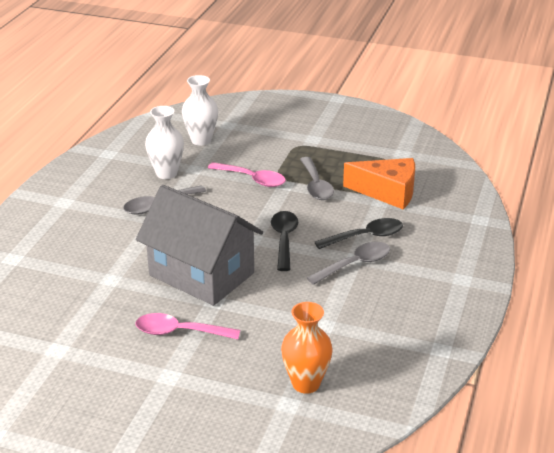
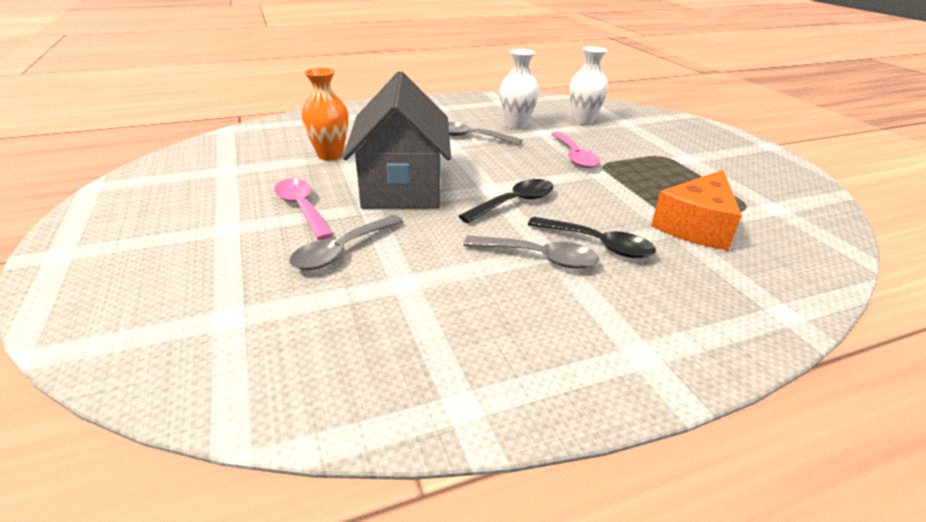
camera: 50 degrees right, 0 degrees up
(306, 383) = (278, 314): orange vase -> orange vase (330, 155)
(316, 185) = (625, 185): grey spoon -> grey spoon (342, 251)
(387, 192) = (696, 226): orange cheese -> orange cheese turned 60 degrees clockwise

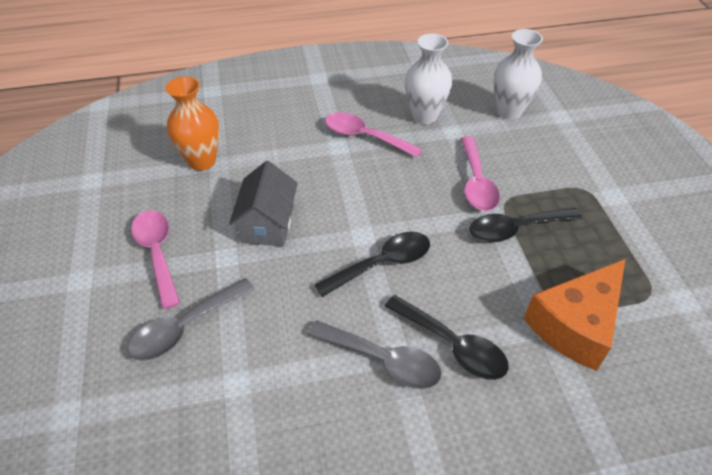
camera: 10 degrees right, 15 degrees up
(402, 186) = (268, 224): grey house -> grey house, size x0.54
(470, 137) = (364, 137): grey spoon -> pink spoon
(619, 178) = (515, 229): none -> black spoon

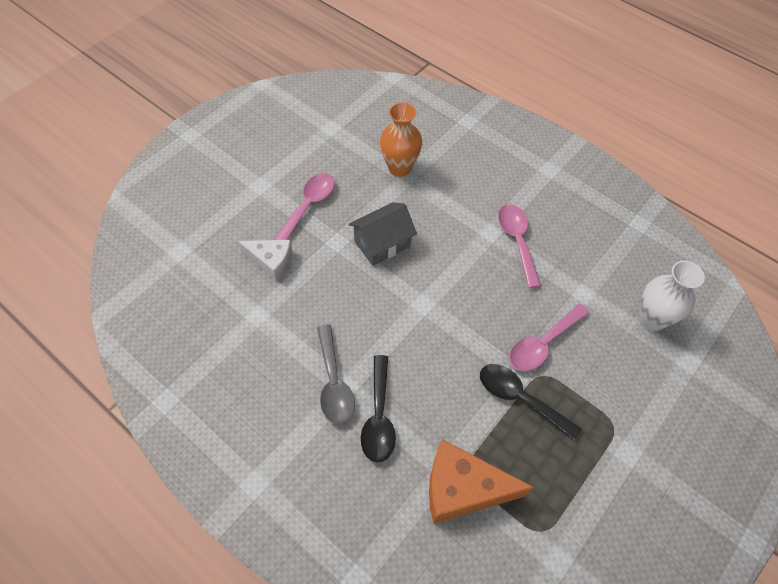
camera: 50 degrees right, 10 degrees up
(185, 327) = (271, 261): grey spoon -> white cheese
(382, 264) = (409, 332): black spoon -> none
(424, 116) = (581, 264): white vase -> none

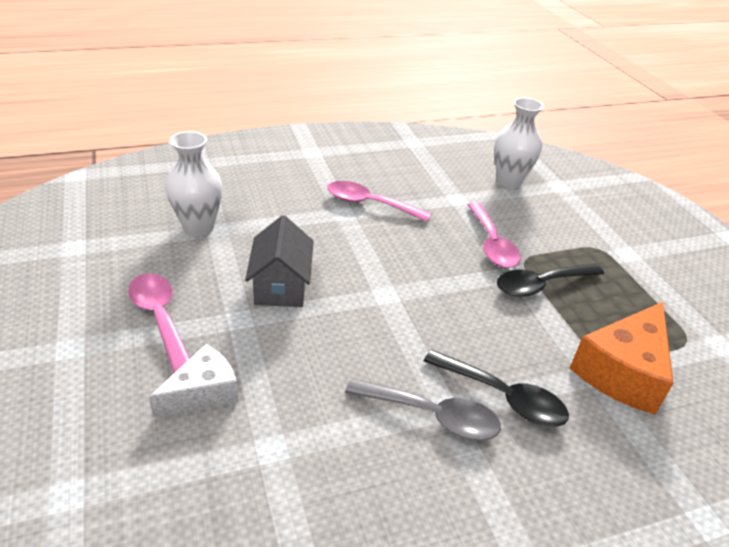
camera: 60 degrees left, 20 degrees down
(399, 168) = (198, 227): orange vase -> white vase

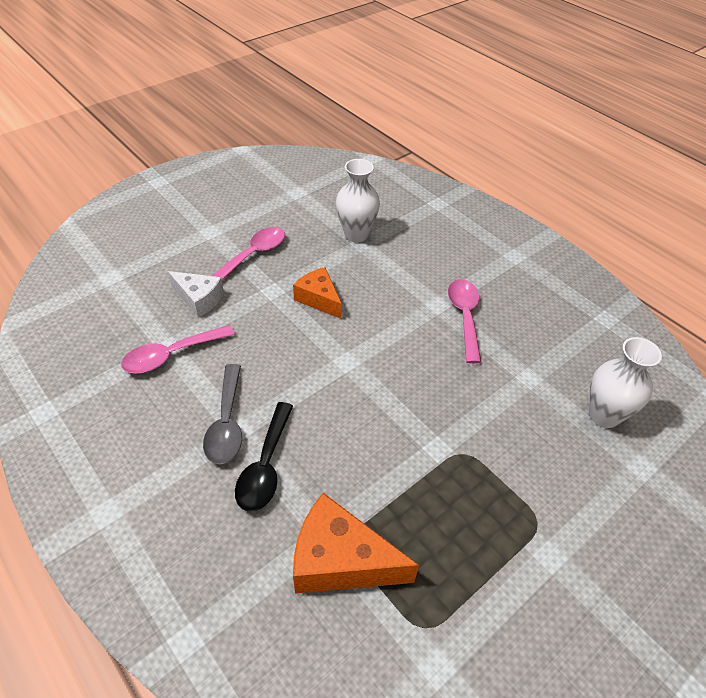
camera: 70 degrees right, 10 degrees up
(281, 286) = (319, 299): grey house -> orange cheese
(492, 244) = (471, 421): pink spoon -> pink spoon (171, 355)
(541, 285) = (431, 473): black spoon -> none

